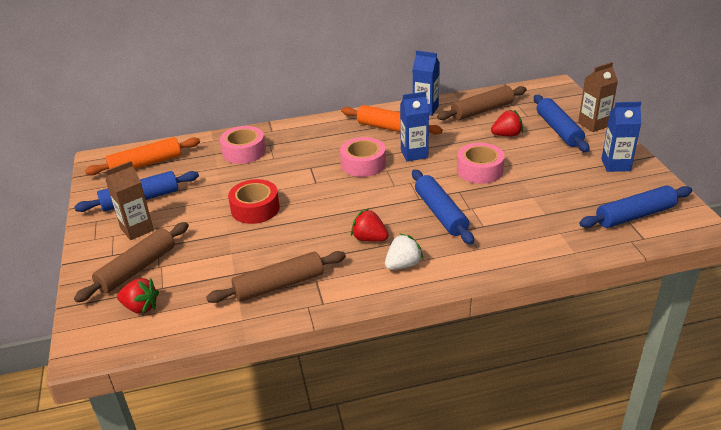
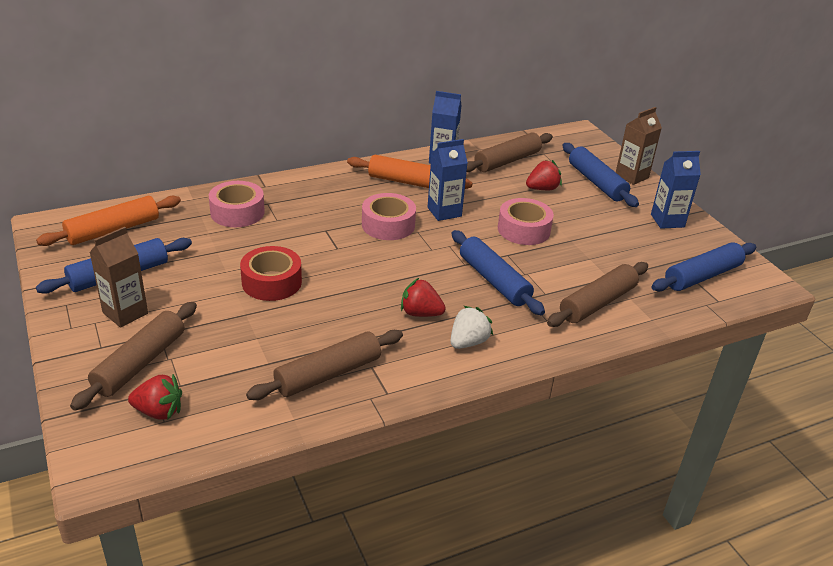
camera: 15 degrees left, 0 degrees up
(528, 236) = (597, 303): none -> brown rolling pin

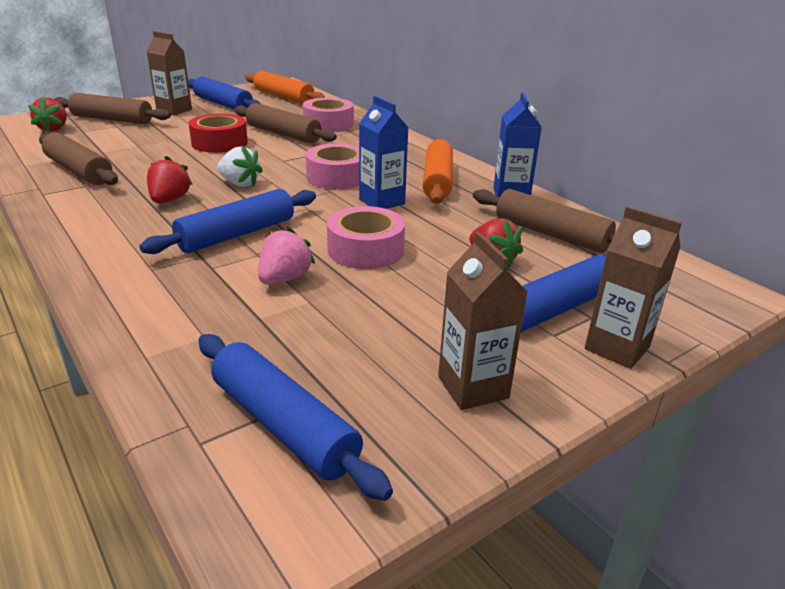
camera: 80 degrees right, 5 degrees down
(468, 342) = (113, 225): white strawberry -> white strawberry (240, 183)
(562, 265) = (284, 279): none -> pink strawberry
(597, 303) = (189, 307): brown rolling pin -> brown rolling pin (283, 134)
(667, 221) = (473, 387): blue carton -> brown carton

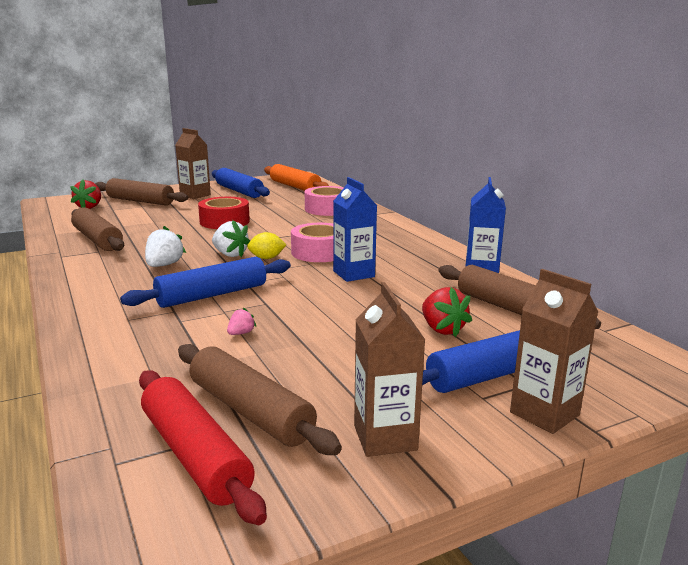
camera: 10 degrees right, 10 degrees down
(169, 200) = (164, 265): red strawberry -> white strawberry
(282, 186) = (266, 258): none -> yellow lemon
(283, 134) = (283, 216): brown rolling pin -> brown rolling pin (250, 411)
(283, 425) = (194, 455): blue rolling pin -> red rolling pin
(284, 279) = (241, 333): pink strawberry -> pink strawberry, size x0.53
(365, 250) = (324, 313): pink tape -> none
(437, 181) = (413, 259): orange rolling pin -> none

